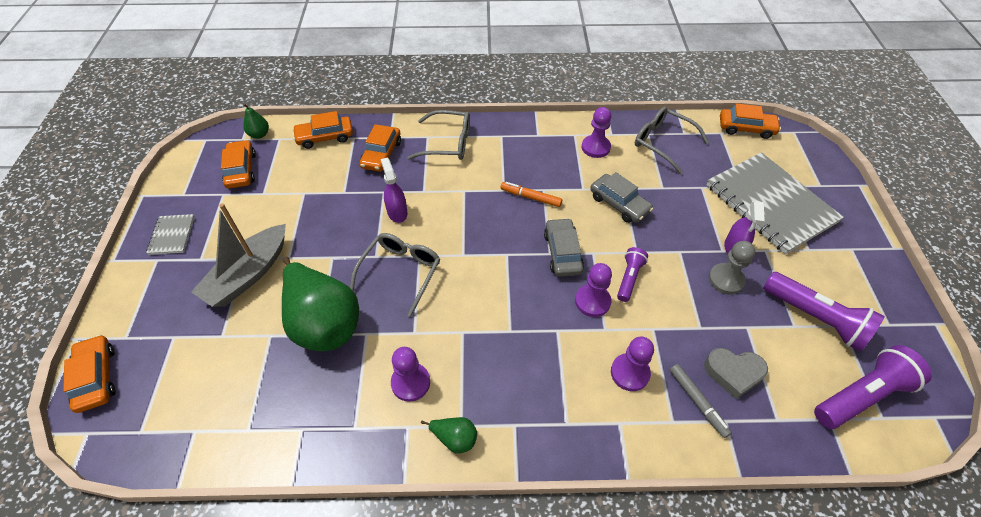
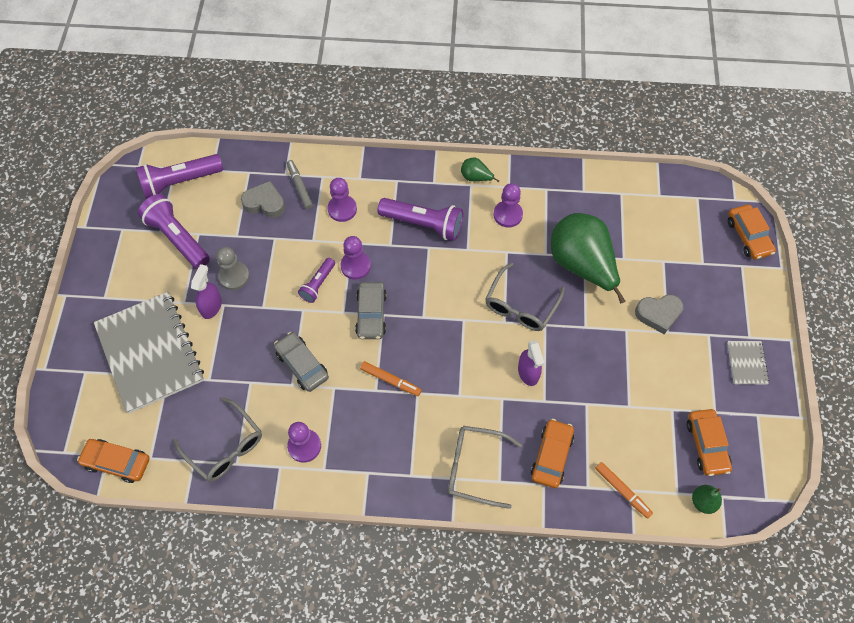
camera: 175 degrees left, 10 degrees up
(248, 275) = (658, 314): grey boat -> grey heart
(325, 137) = (622, 491): orange car -> orange marker
(520, 360) = (423, 224): none -> purple flashlight

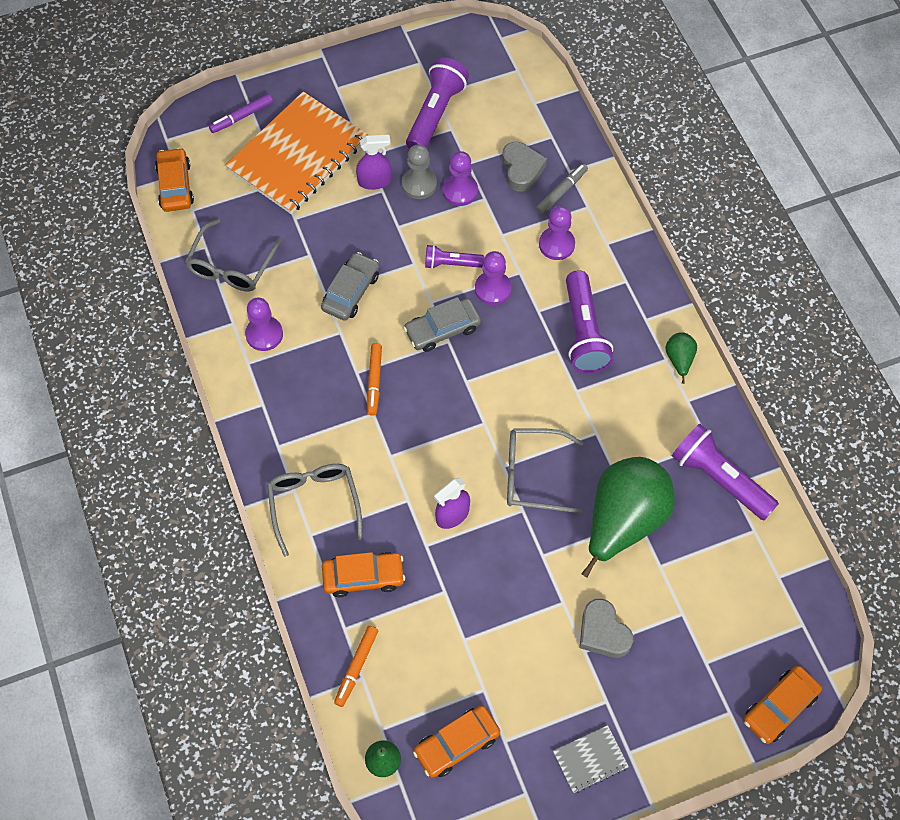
camera: 65 degrees right, 0 degrees up
(83, 381) = (242, 117): none -> purple marker
(150, 353) = (298, 155): grey notebook -> orange notebook
(180, 182) = (503, 82): purple flashlight -> purple flashlight (719, 479)
(508, 215) = (647, 414): purple pawn -> purple pawn (460, 191)

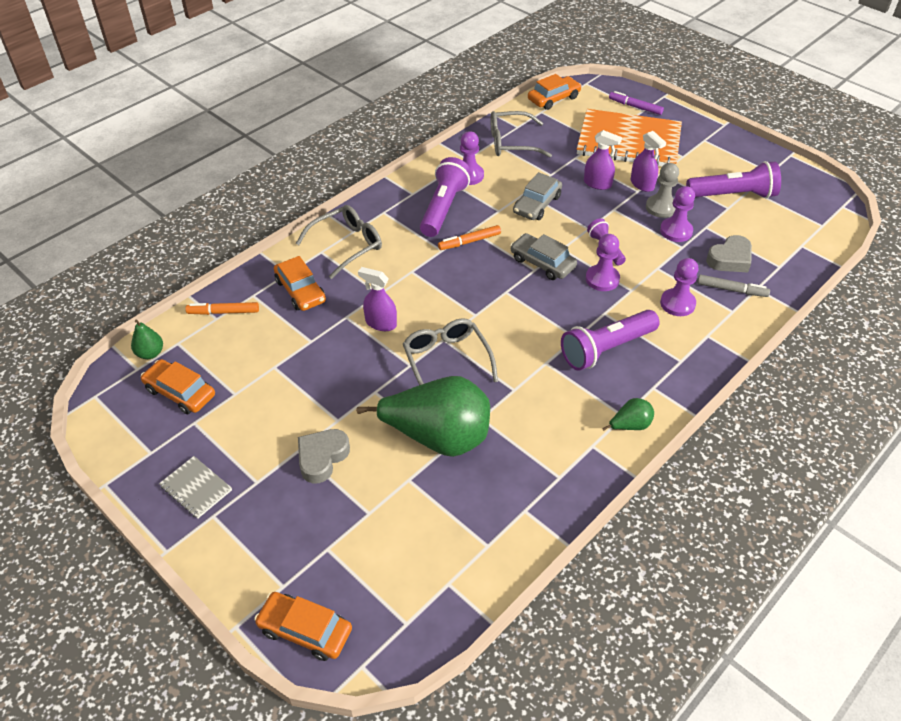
camera: 65 degrees right, 15 degrees down
(350, 220) = (597, 184): none -> purple spray bottle
(351, 292) = (537, 204): grey car -> grey car turned 120 degrees clockwise
(719, 479) = (526, 498): purple flashlight -> purple flashlight (444, 208)

